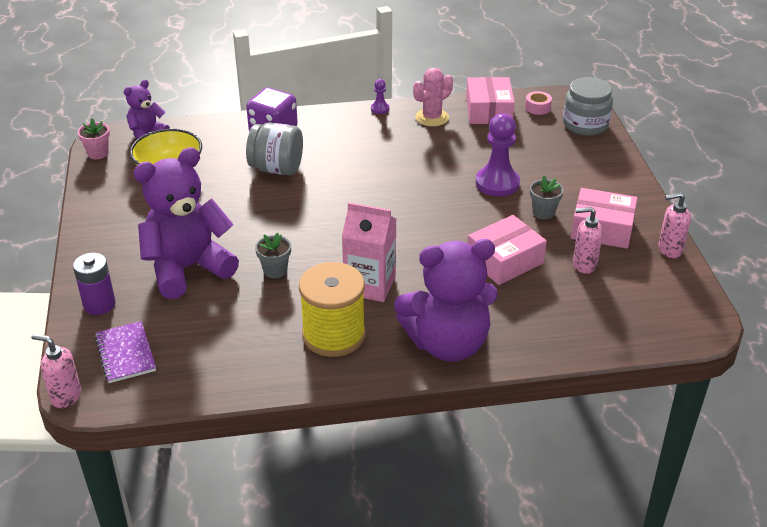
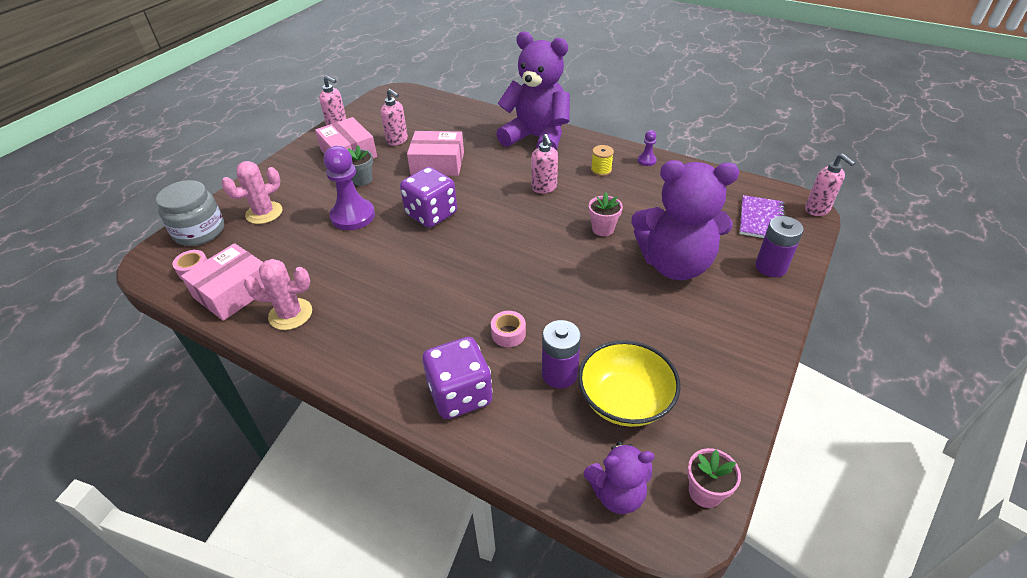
camera: 140 degrees left, 5 degrees up
(222, 164) = (559, 374): none -> purple battery
(275, 270) = (603, 229): grey flower pot -> pink flower pot
(277, 169) = (508, 333): grey jar -> pink tape
(333, 335) = (601, 170): yellow spool -> yellow spool, size x0.42
(370, 285) = (544, 188): pink carton -> pink soap dispenser
(380, 109) = (315, 359): purple pawn -> purple pawn (646, 160)
(438, 214) = (431, 214): none -> purple dice
(567, 154) = (264, 213): none -> pink cactus

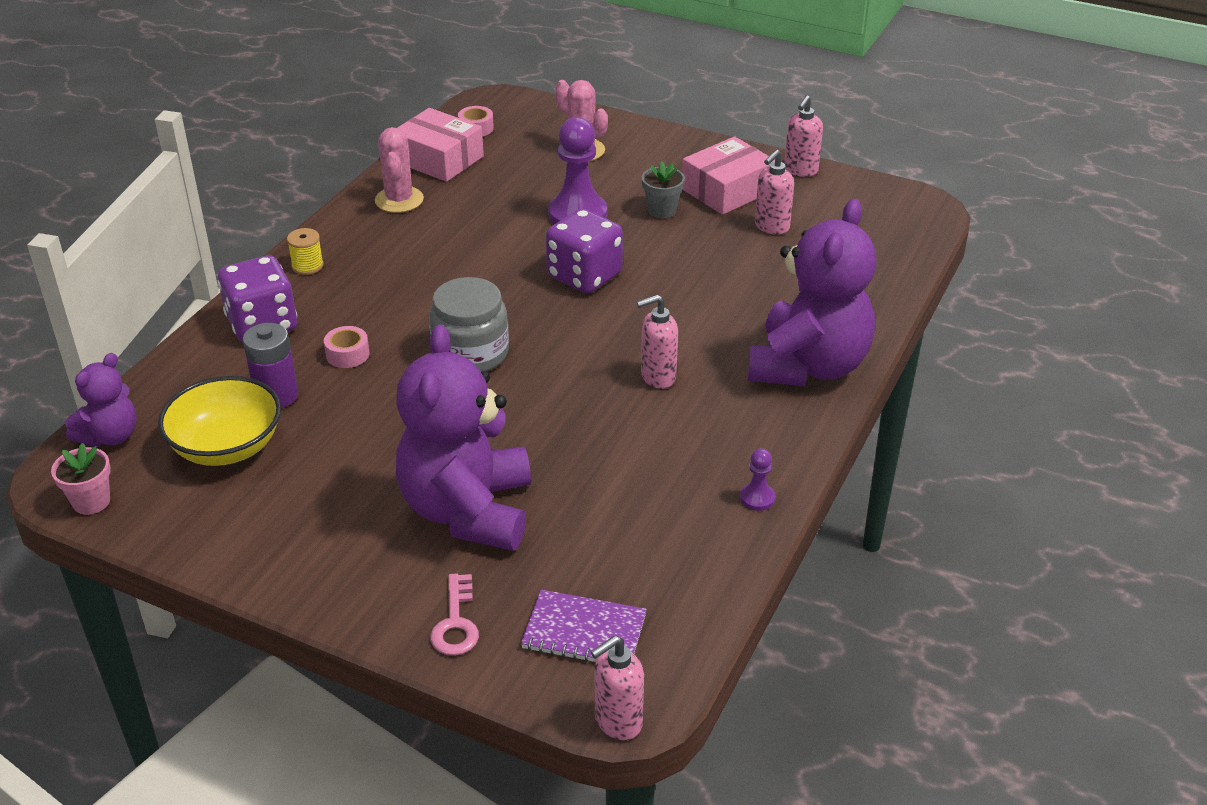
camera: 85 degrees right, 5 degrees down
(199, 231) = (545, 116): grey jar -> grey jar (471, 353)
(437, 163) = (713, 270): pink box -> none
(601, 170) = (718, 440): yellow spool -> yellow spool (307, 266)
(603, 229) = (553, 438): pink flower pot -> none
(617, 493) = (110, 436): purple teddy bear -> purple teddy bear turned 135 degrees counterclockwise
(770, 267) = (456, 622): purple battery -> pink key

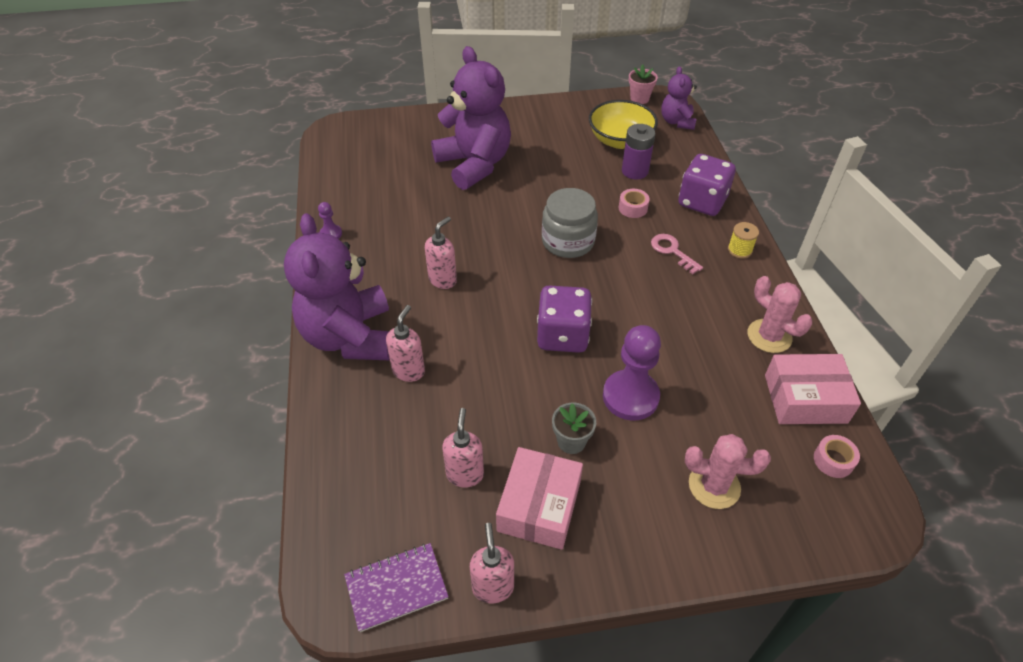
camera: 145 degrees right, 10 degrees up
(456, 622) = (432, 124): pink key -> pink key (672, 251)
(584, 631) = (374, 143): purple notebook -> purple notebook (396, 588)
(617, 722) = (334, 122): pink soap dispenser -> pink soap dispenser (409, 371)

